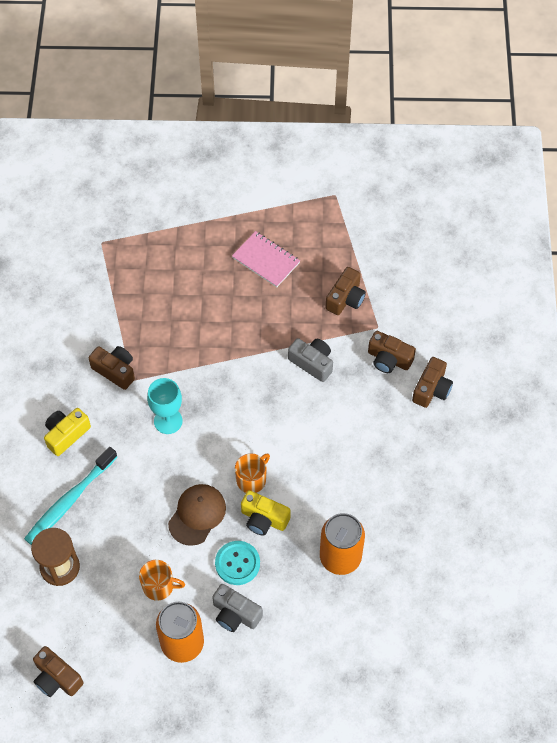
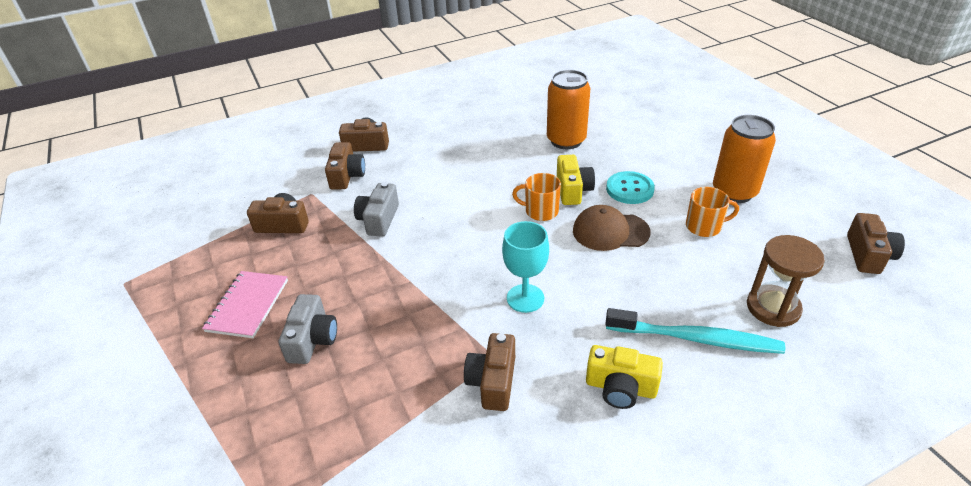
camera: 115 degrees left, 20 degrees down
(159, 586) = (704, 226): orange mug -> orange mug turned 105 degrees clockwise
(235, 614) = (674, 174): grey camera -> grey camera (312, 339)

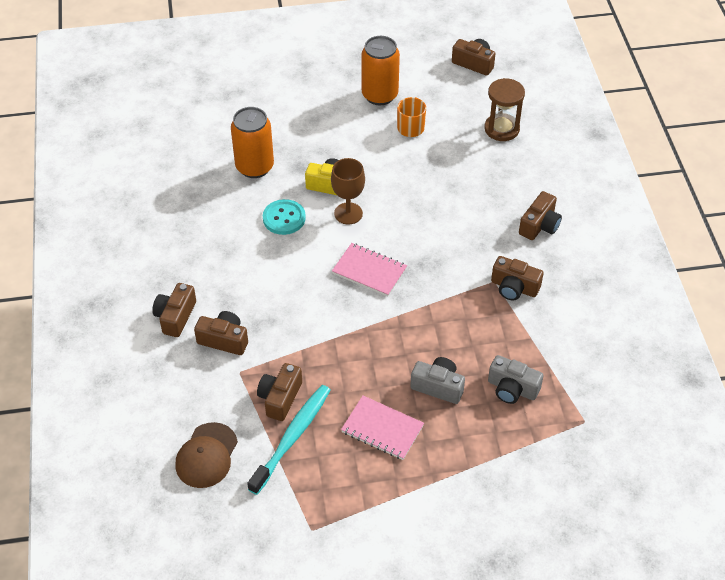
camera: 75 degrees left, 10 degrees up
(379, 219) = (307, 324): grey camera -> grey camera (512, 388)
(466, 245) = (369, 271): none -> pink notebook
(525, 298) = (444, 250): turquoise goblet -> none
(540, 211) = (348, 213): orange mug -> brown goblet
(610, 231) = (392, 180): brown cap -> brown cap (206, 455)
(620, 387) = (539, 225): yellow camera -> brown camera
(629, 189) = (346, 151): turquoise button -> turquoise button (284, 218)
(696, 339) = (514, 175): turquoise toothbrush -> turquoise toothbrush (292, 437)

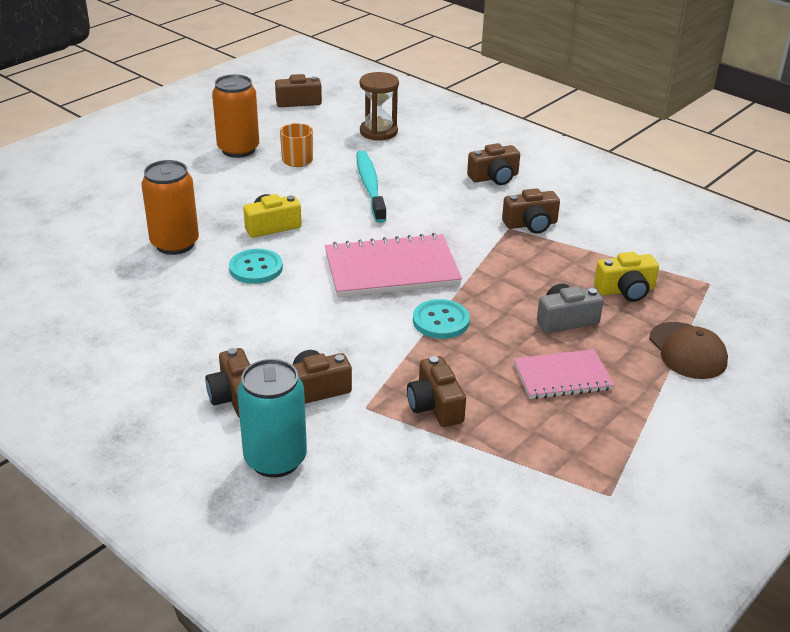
camera: 40 degrees left, 15 degrees down
(155, 375) = (275, 459): none -> turquoise can
(206, 455) = (423, 497): brown cap -> brown cap (687, 351)
(292, 437) = (489, 430): turquoise toothbrush -> turquoise toothbrush (370, 186)
(348, 213) = (316, 238): brown goblet -> none
(354, 335) = (441, 321): none -> turquoise button
(369, 271) = (391, 269): pink notebook -> pink notebook, size x1.62
(512, 388) = (625, 290): grey camera -> yellow camera
(539, 225) = (494, 177): brown camera -> brown camera turned 75 degrees clockwise

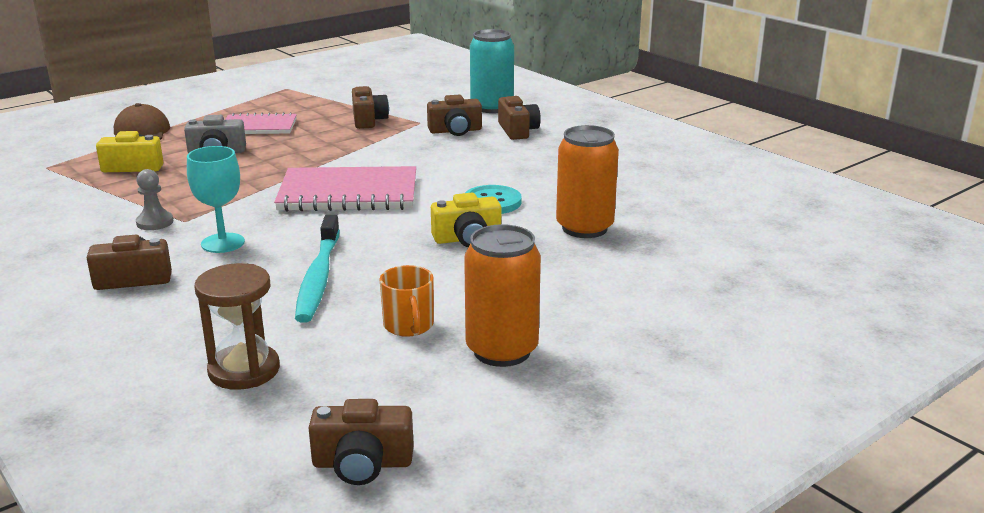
camera: 170 degrees left, 10 degrees down
(441, 321) = (328, 158): turquoise button -> none
(459, 209) = (223, 243): none -> turquoise goblet
(531, 224) = (155, 222): brown camera -> grey pawn

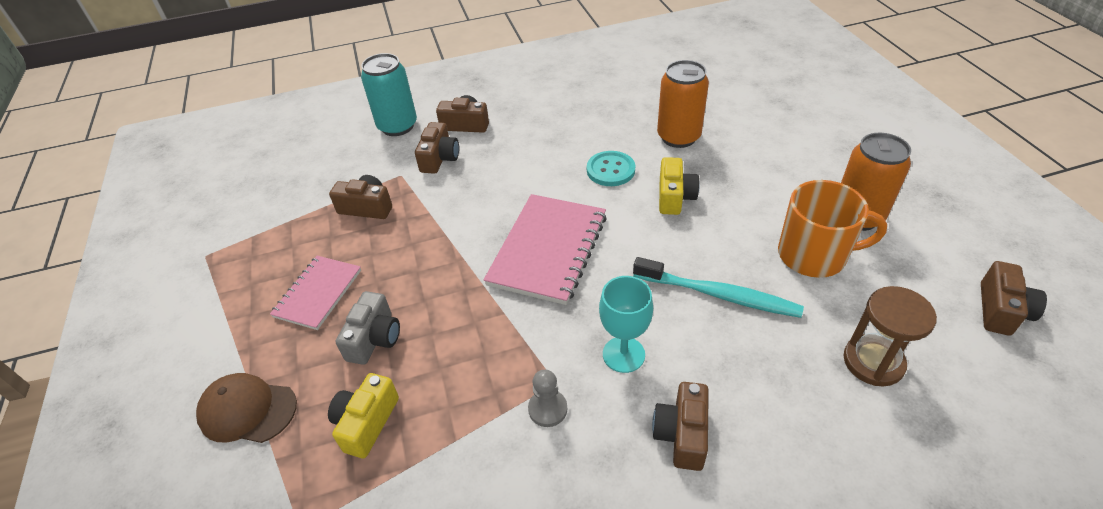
camera: 65 degrees left, 20 degrees up
(409, 326) = (814, 255): orange mug -> orange mug, size x1.70

